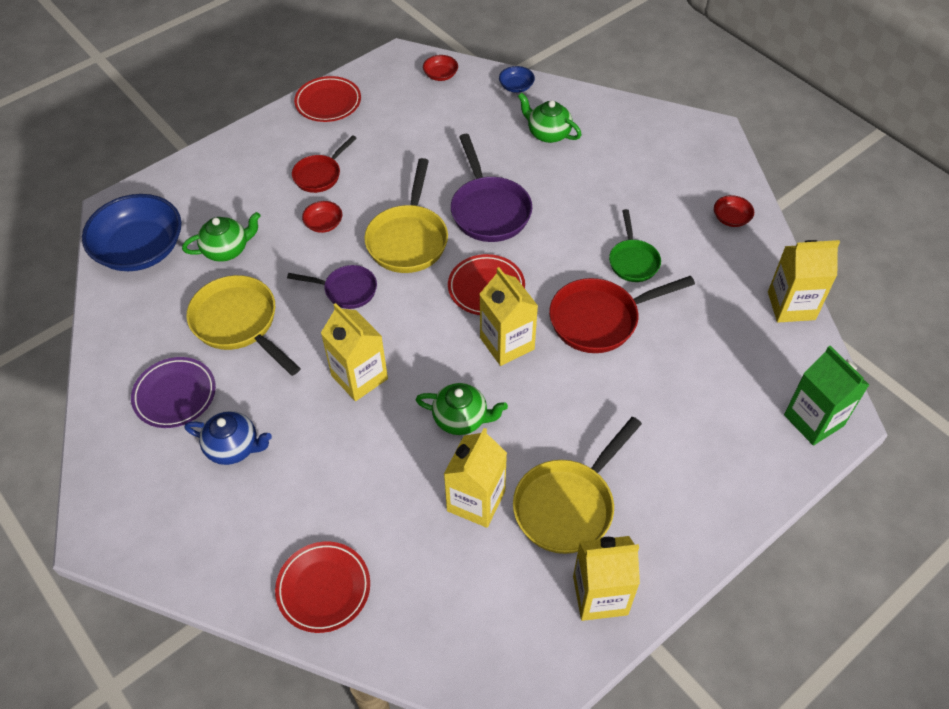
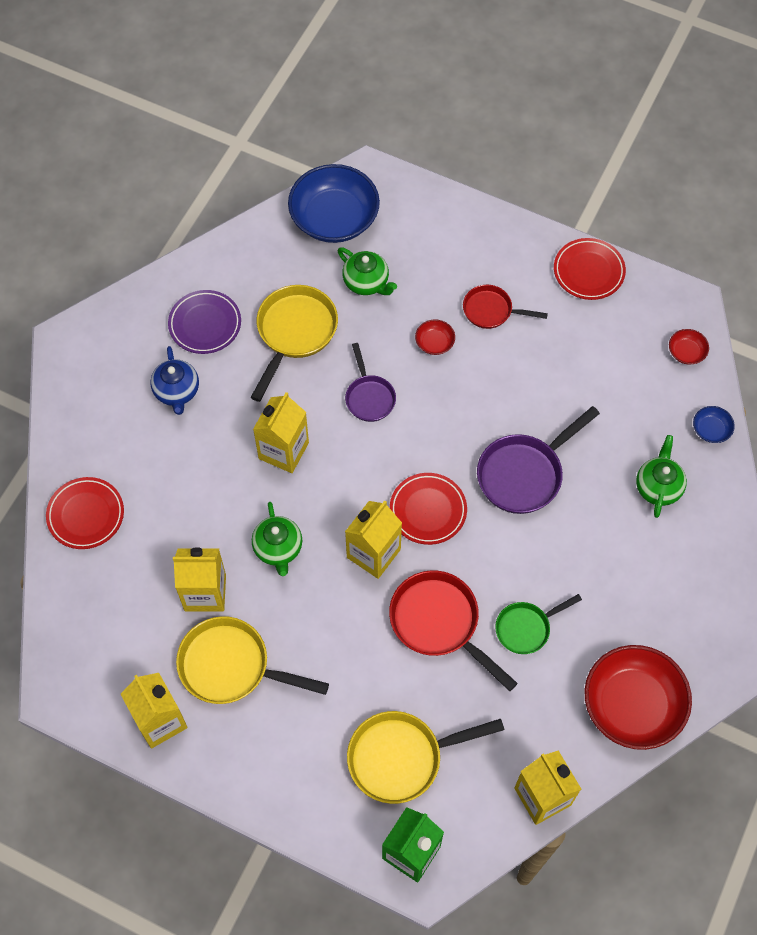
camera: 65 degrees right, 10 degrees up
(408, 239) = (452, 420): yellow pan -> yellow pan (402, 758)
(731, 218) = (632, 705): red bowl -> red bowl, size x2.36

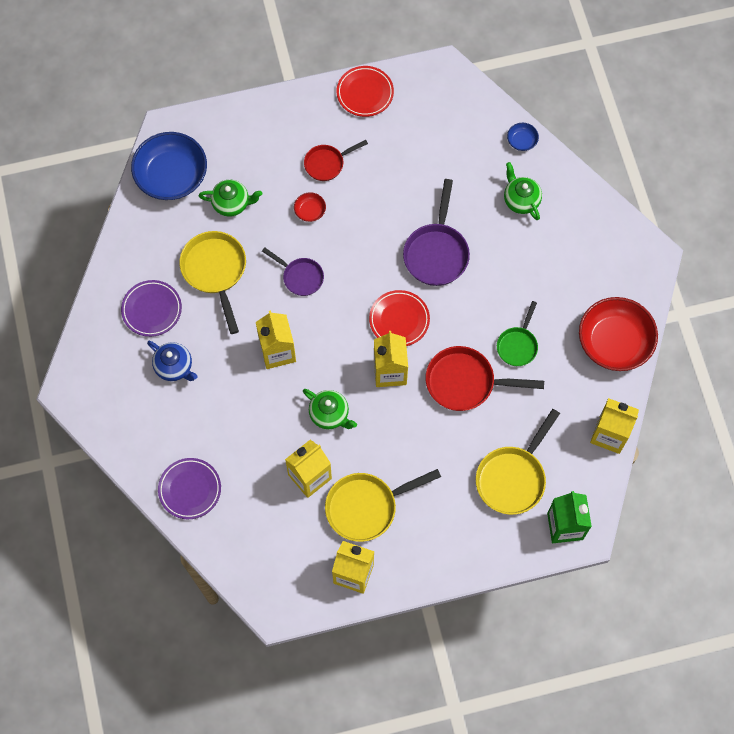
camera: 40 degrees left, 5 degrees up
(86, 515) = (190, 489): red plate -> purple plate
(686, 352) = (467, 102): red bowl -> none

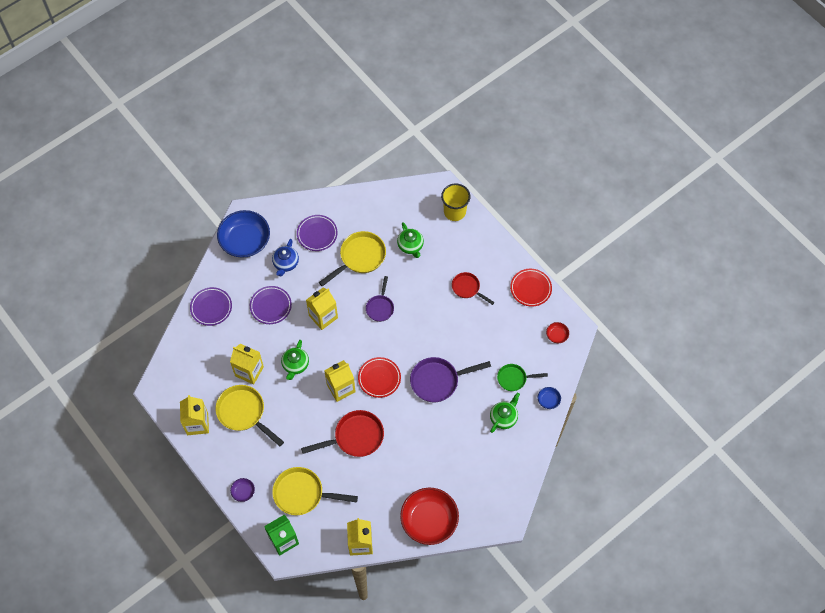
camera: 65 degrees right, 5 degrees down
(172, 176) = (412, 204): blue bowl -> blue bowl (245, 241)
(211, 131) = (454, 212): none -> yellow cup
(228, 411) = (271, 306): none -> purple plate
(310, 211) = (429, 293): red bowl -> red bowl (556, 335)
(465, 382) = (355, 437): red pan -> red pan turned 90 degrees clockwise
(477, 551) = (243, 492): none -> purple bowl
(518, 345) = (397, 459): green pan -> green pan (514, 379)

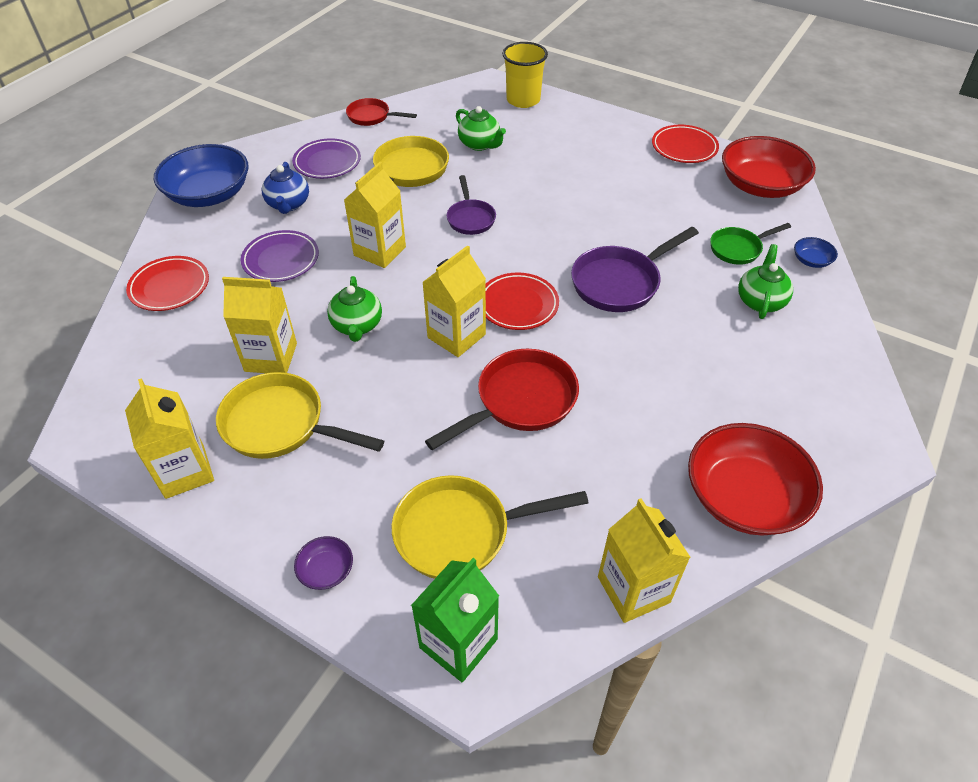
camera: 20 degrees left, 15 degrees down
(211, 307) = (170, 287): purple plate -> red plate
(467, 288) = (593, 168): red pan -> red pan (372, 117)
(556, 335) = (760, 185): red bowl -> red bowl, size x2.36

